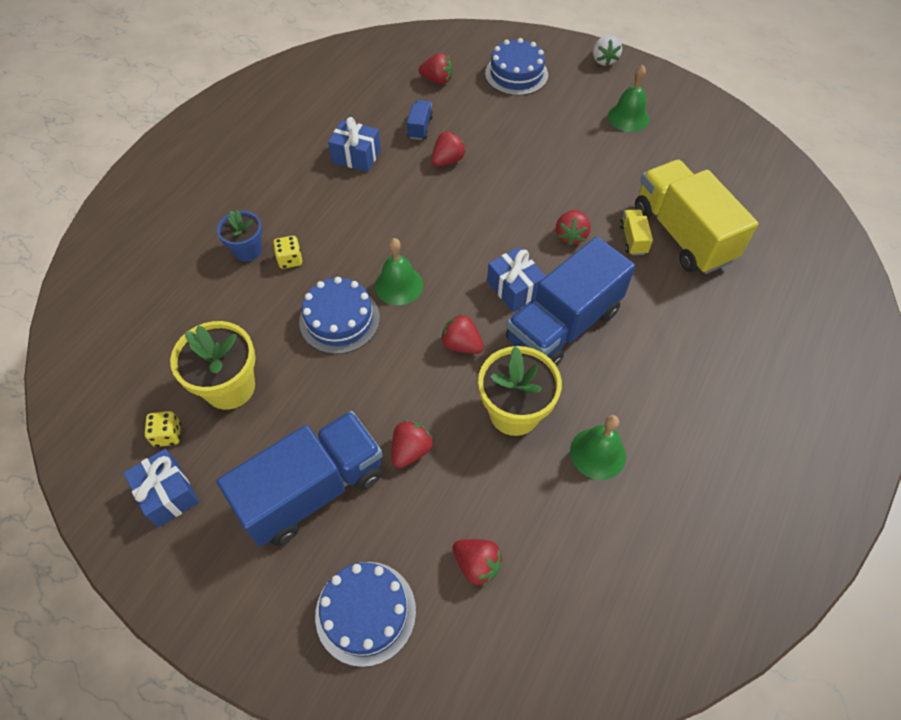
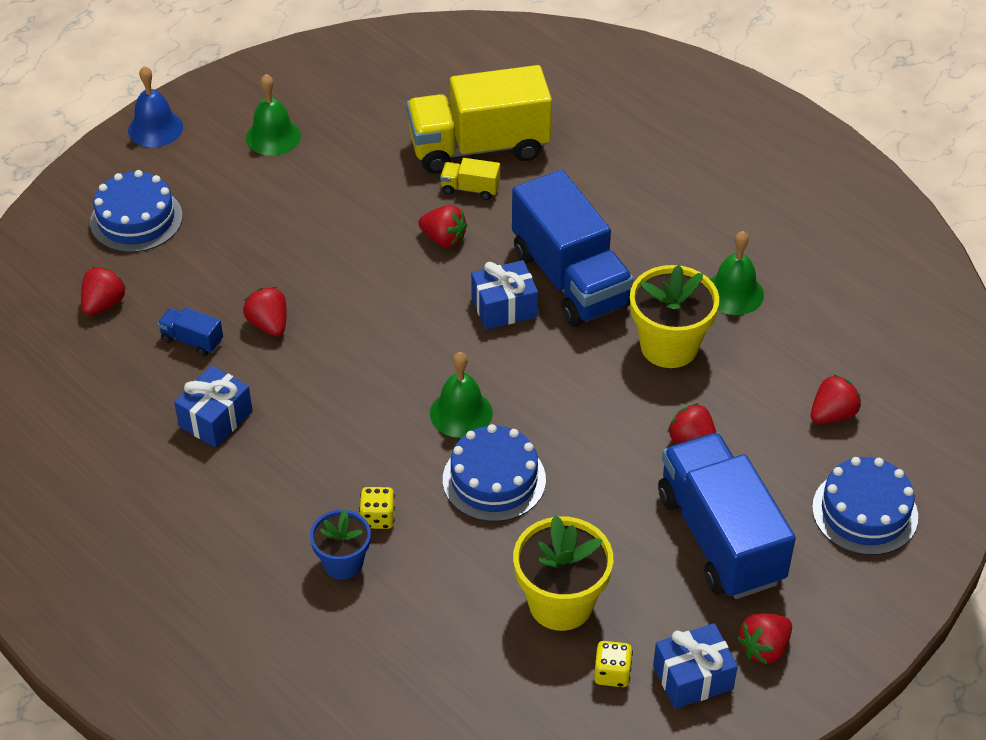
camera: 75 degrees left, 10 degrees down
(461, 344) = (568, 371): red strawberry -> red strawberry (764, 648)
(604, 60) = (155, 128): white strawberry -> blue bell

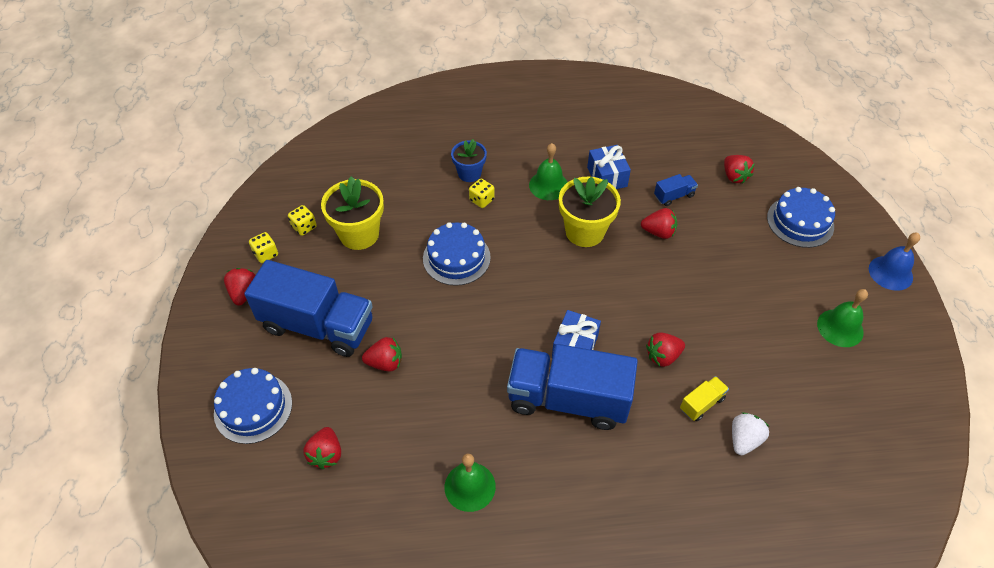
camera: 130 degrees right, 5 degrees up
(461, 413) = (514, 273): green bell -> green bell (548, 185)
(479, 147) = (744, 440): yellow truck -> white strawberry
(669, 346) = (463, 409): yellow flower pot -> yellow flower pot (585, 231)
(693, 677) = (266, 254): blue gift -> yellow dice

